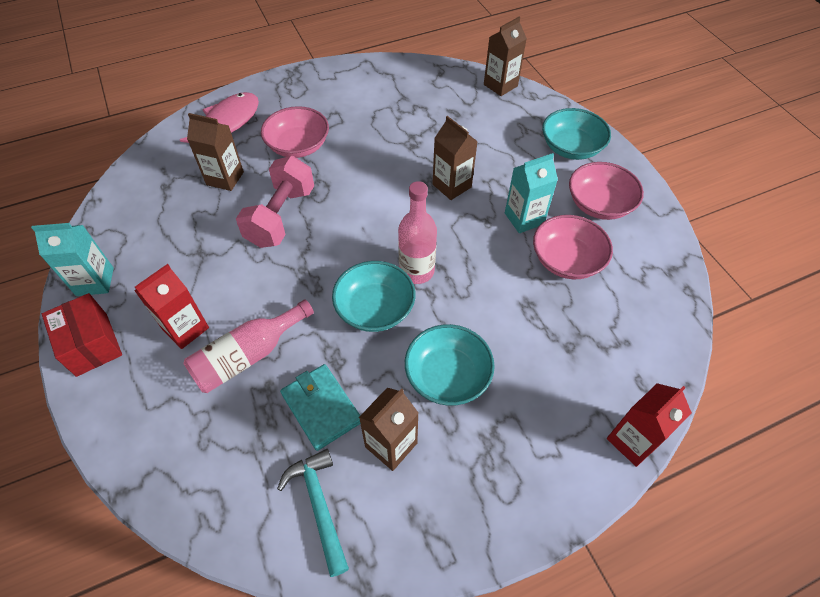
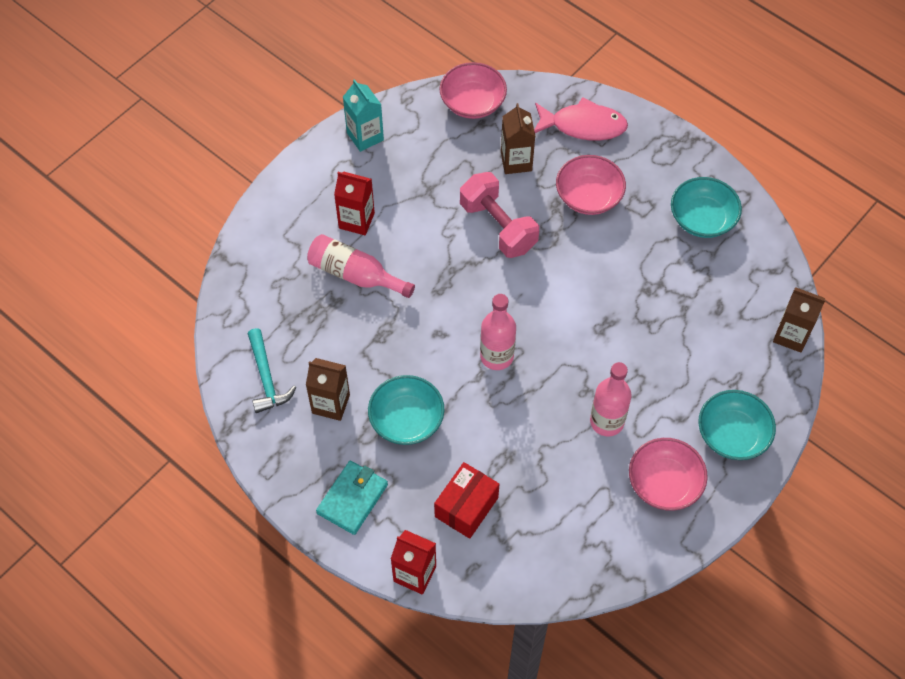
camera: 65 degrees right, 5 degrees up
(92, 344) = (314, 170): red box -> red box (466, 507)
(281, 217) = (498, 226): pink dumbbell -> pink dumbbell turned 60 degrees clockwise
(319, 505) = (266, 378): turquoise hammer -> turquoise hammer turned 120 degrees clockwise
(321, 408) = (337, 344): turquoise wallet -> turquoise wallet (352, 499)
(375, 309) = (442, 341): turquoise bowl -> turquoise bowl (702, 219)
(452, 186) = (613, 345): brown carton -> none
(524, 218) = (607, 421): turquoise carton -> pink bottle
(567, 260) = (575, 473): pink bowl -> pink bowl (472, 102)

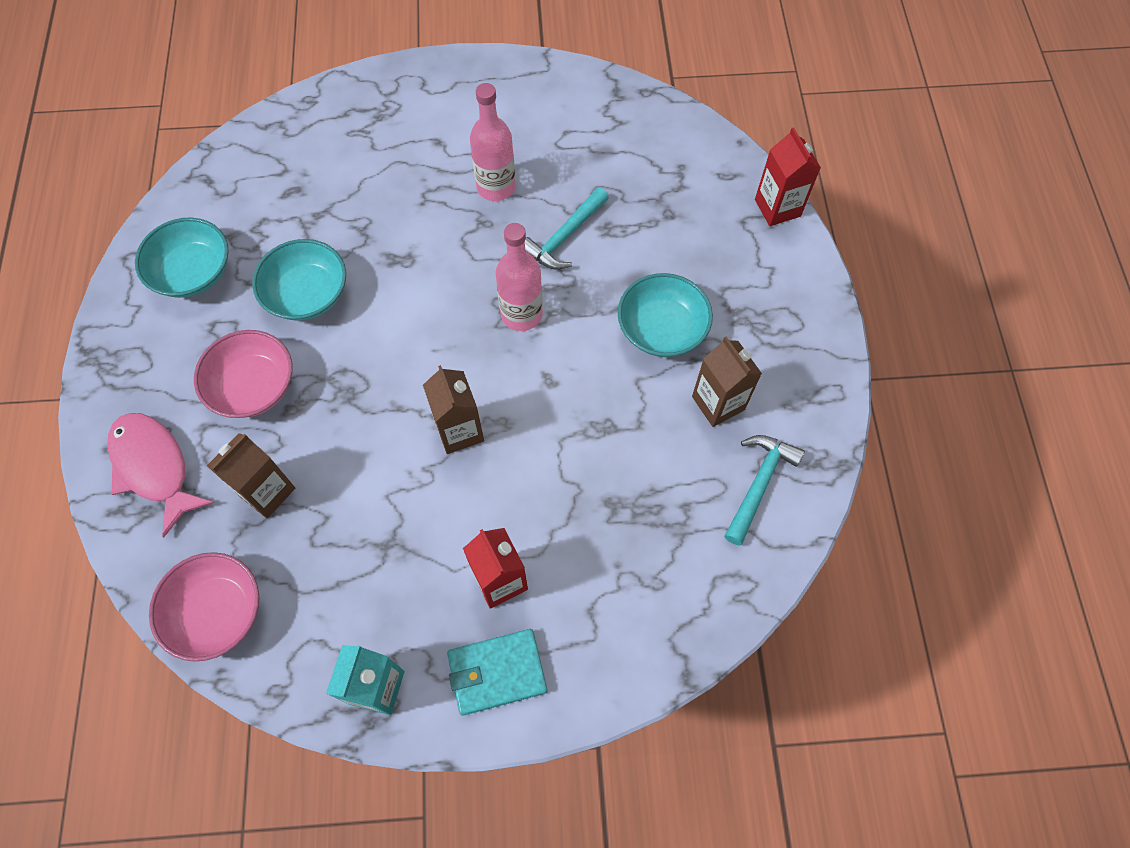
camera: 135 degrees left, 5 degrees up
(352, 499) = (776, 304): turquoise wallet -> turquoise wallet (497, 672)
(355, 274) = (565, 516): pink bottle -> none
(466, 507) = (684, 220): red box -> none
(498, 226) = (372, 436): pink dumbbell -> none
(527, 426) = (564, 237): none -> turquoise hammer
(664, 483) = (509, 112): pink bowl -> none
(732, 434) = (415, 100): turquoise bowl -> turquoise bowl (307, 294)
(791, 335) = (271, 125): brown carton -> brown carton (459, 431)

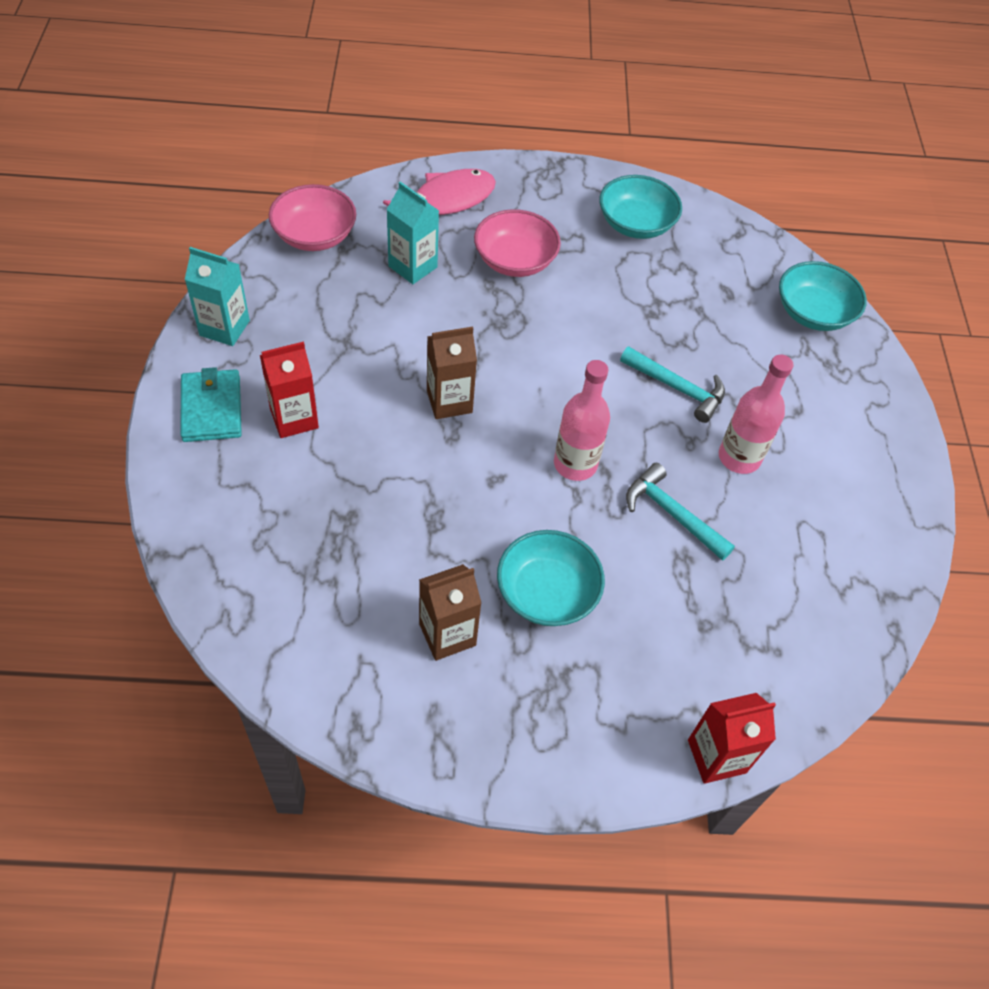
camera: 90 degrees right, 10 degrees down
(267, 491) = (413, 267): brown carton -> turquoise carton
(307, 294) = (608, 299): turquoise bowl -> turquoise bowl (813, 313)
(759, 484) = (344, 658): turquoise hammer -> turquoise hammer (677, 388)

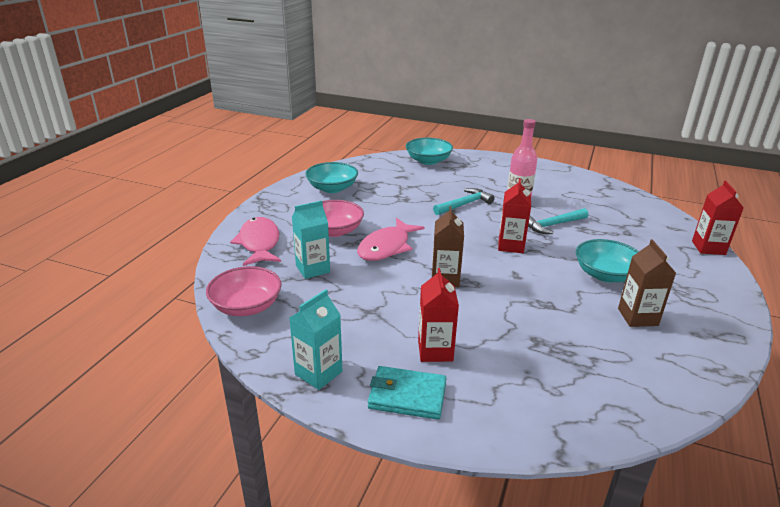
camera: 65 degrees left, 25 degrees down
(499, 324) = (386, 247): none -> pink fish
(575, 464) = (510, 245): pink bottle -> red carton

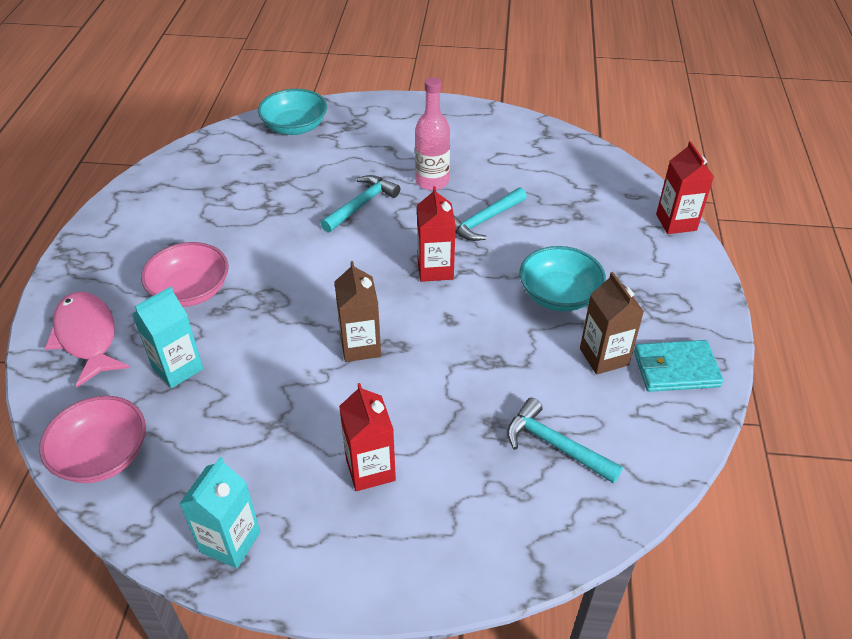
camera: 15 degrees left, 15 degrees up
(332, 188) = (167, 208): turquoise bowl -> none
(386, 247) = (271, 306): pink fish -> none
(407, 395) = (349, 548): turquoise wallet -> turquoise wallet (675, 369)
(588, 364) = (555, 445): none -> turquoise hammer

